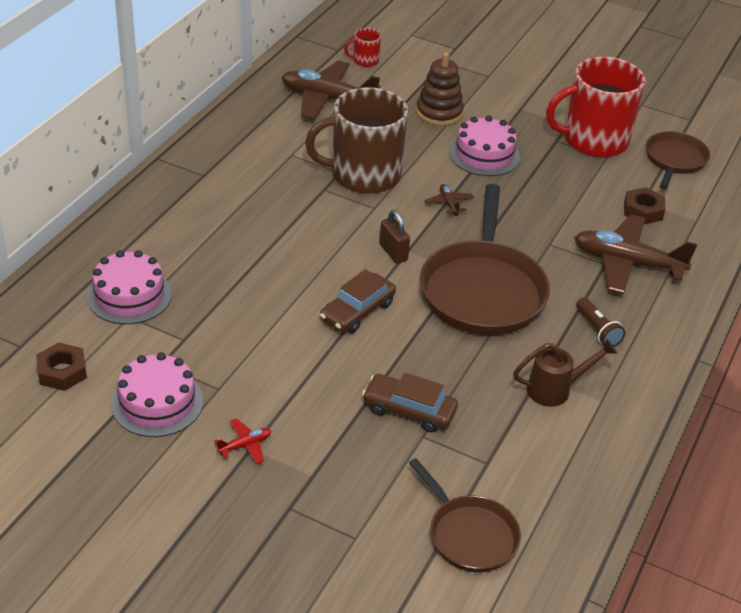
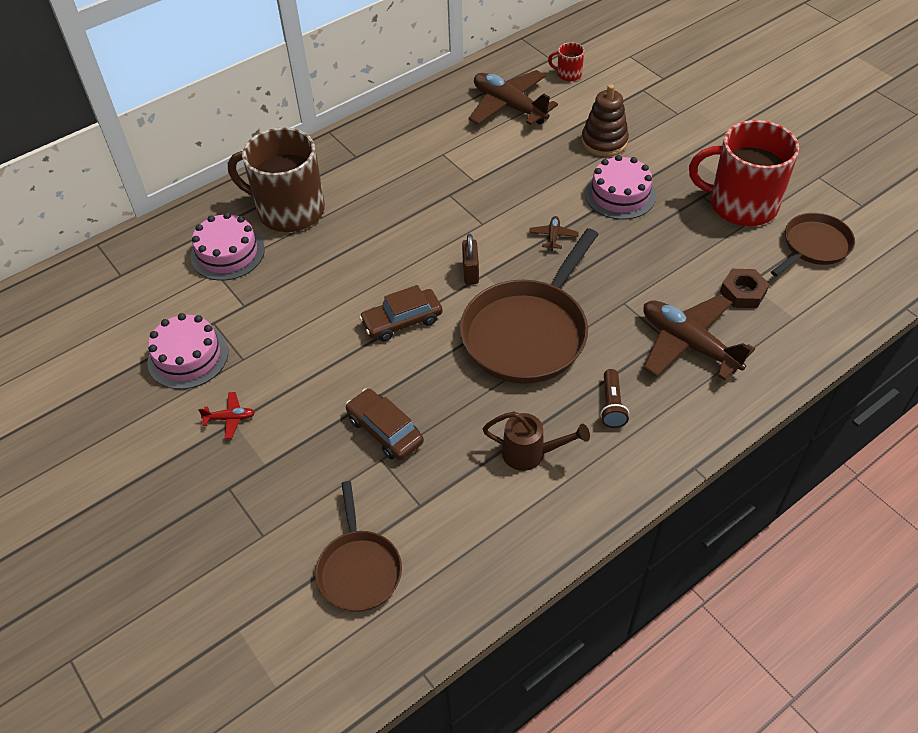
camera: 30 degrees right, 10 degrees up
(62, 372) = (136, 307): brown nut -> none
(363, 175) = (493, 188): brown mug -> brown mug (289, 210)

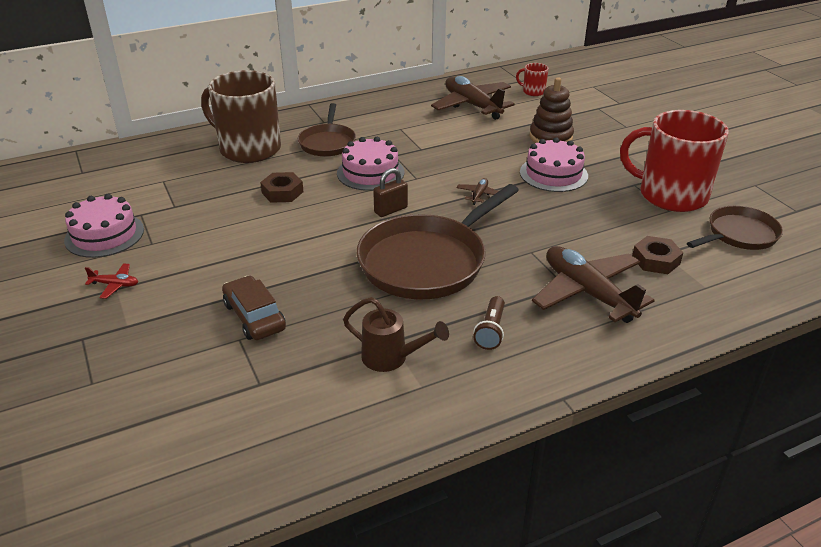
camera: 10 degrees right, 15 degrees down
(227, 253) = (180, 170): pink cake -> pink cake (370, 173)
(350, 267) = (282, 192): none -> brown nut
(359, 569) = (170, 429): brown pan -> brown pan (327, 143)
(402, 321) = (311, 236): brown car -> none
(470, 272) = (391, 210): brown padlock -> brown padlock turned 45 degrees clockwise

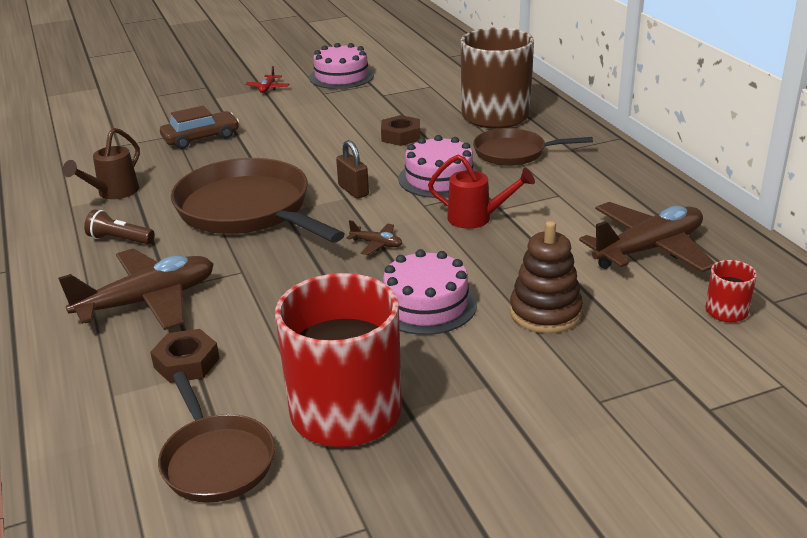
camera: 95 degrees right, 5 degrees down
(437, 157) = (477, 218): none -> red watering can

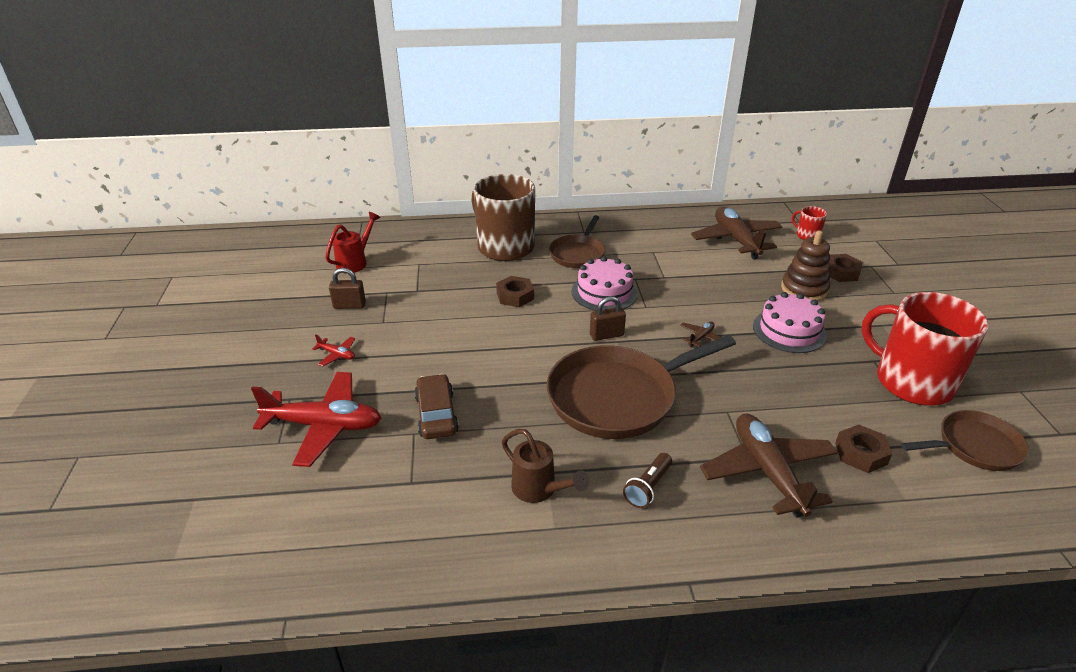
camera: 75 degrees left, 5 degrees up
(178, 104) = (324, 426): none -> red plane
(341, 76) = (349, 305): pink cake -> brown padlock
(477, 218) = (676, 289): red watering can -> red watering can (355, 262)
(626, 346) = (841, 272): none -> brown nut

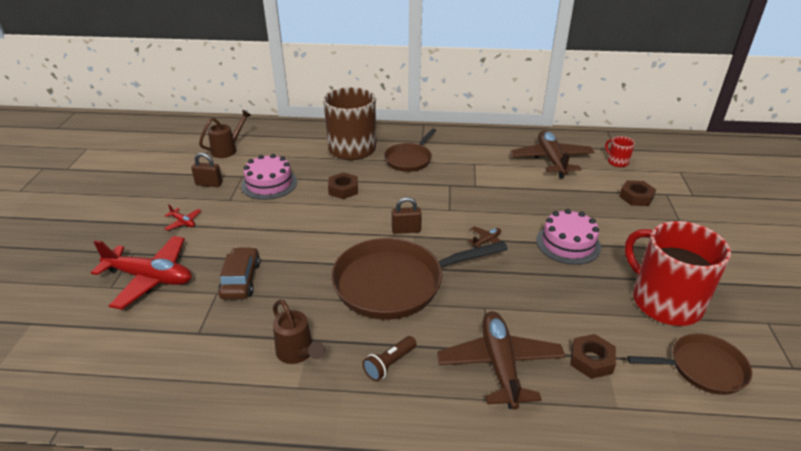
camera: 10 degrees right, 0 degrees up
(355, 262) = (228, 149): red watering can -> brown watering can
(604, 292) = (419, 194): pink cake -> pink cake (269, 183)
(804, 289) = (596, 208): brown stacking toy -> none

